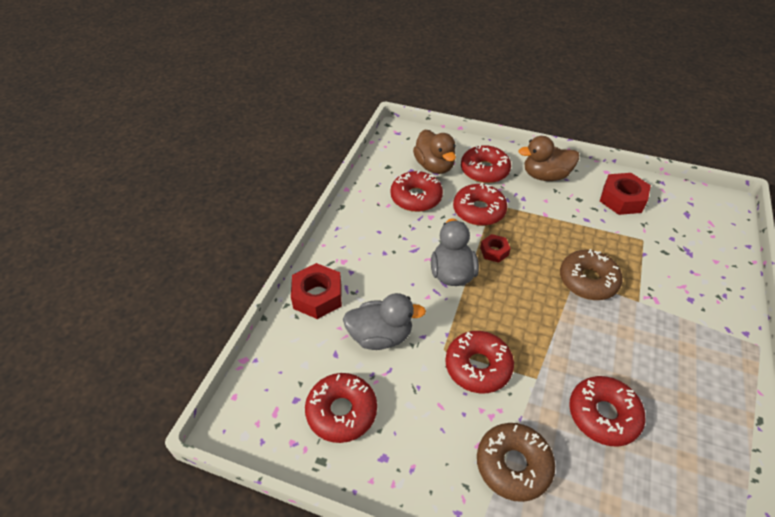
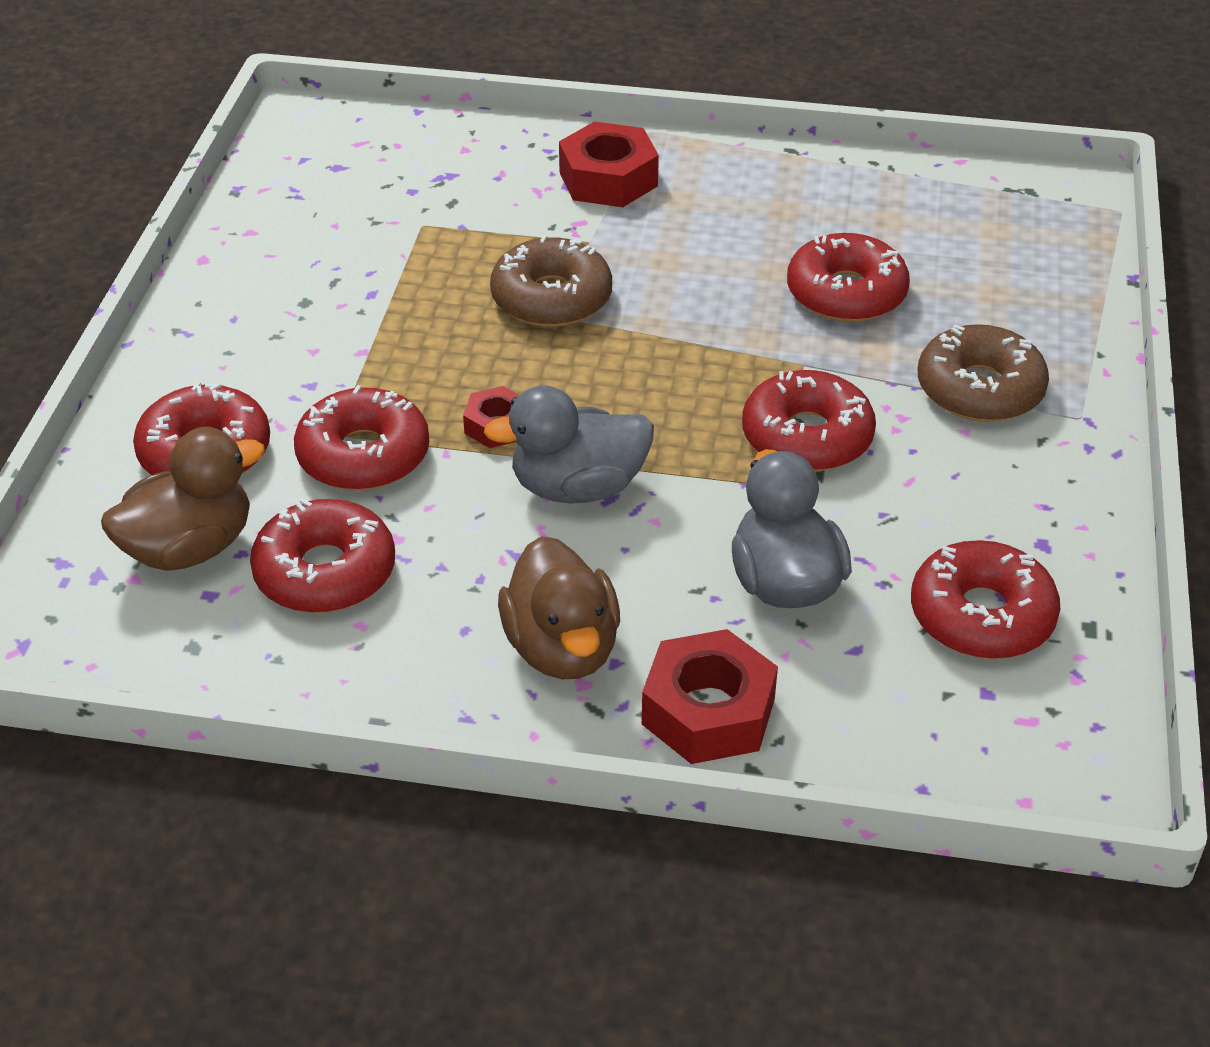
camera: 100 degrees left, 5 degrees down
(545, 176) = (223, 350): brown duck -> brown duck (562, 648)
(622, 199) = (300, 243): red nut -> red nut (608, 179)

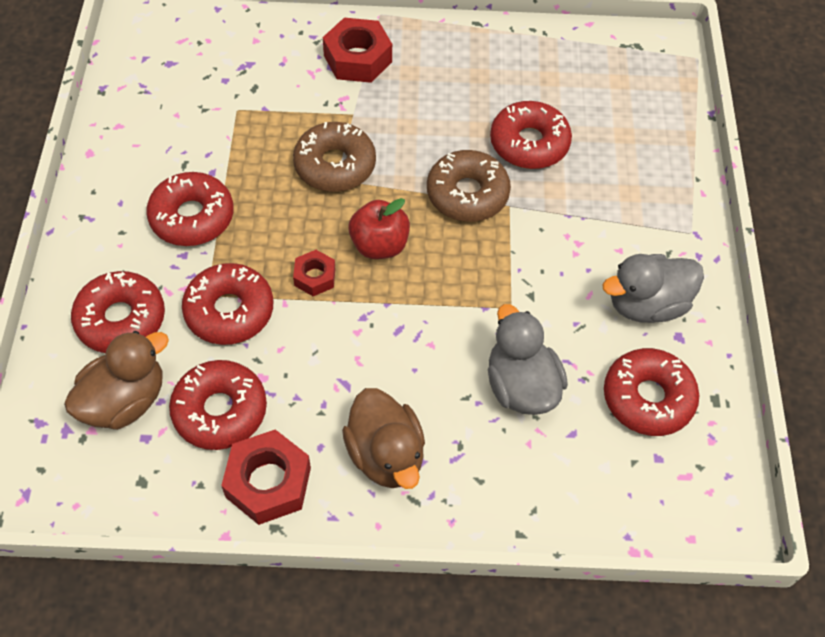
camera: 10 degrees left, 15 degrees up
(578, 487) = (376, 323): grey duck -> grey duck (646, 304)
(599, 396) = (379, 245): none -> red apple
(708, 711) = (486, 493): red nut -> red nut (268, 482)
(807, 437) = (519, 266): red donut -> red donut (192, 217)
(979, 389) = (625, 215): brown donut -> brown donut (467, 194)

